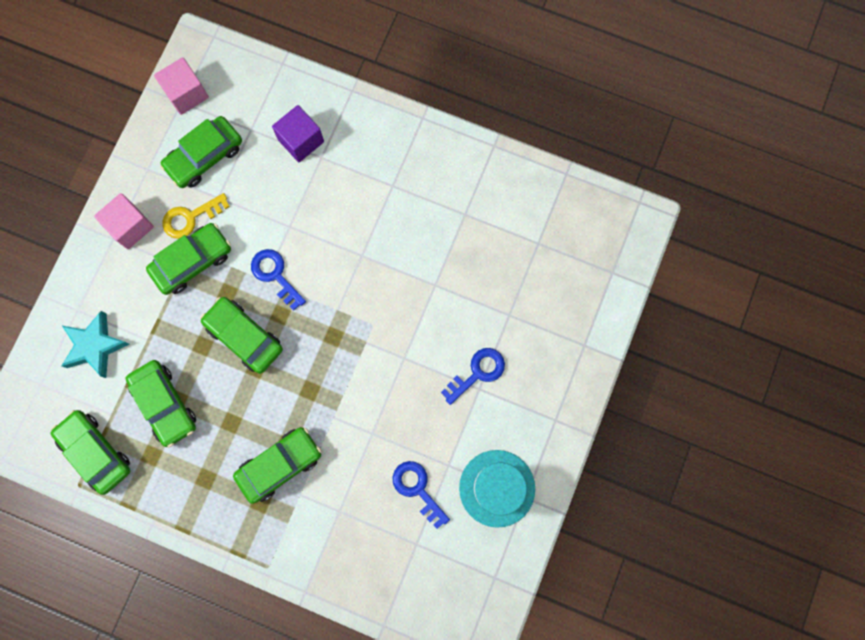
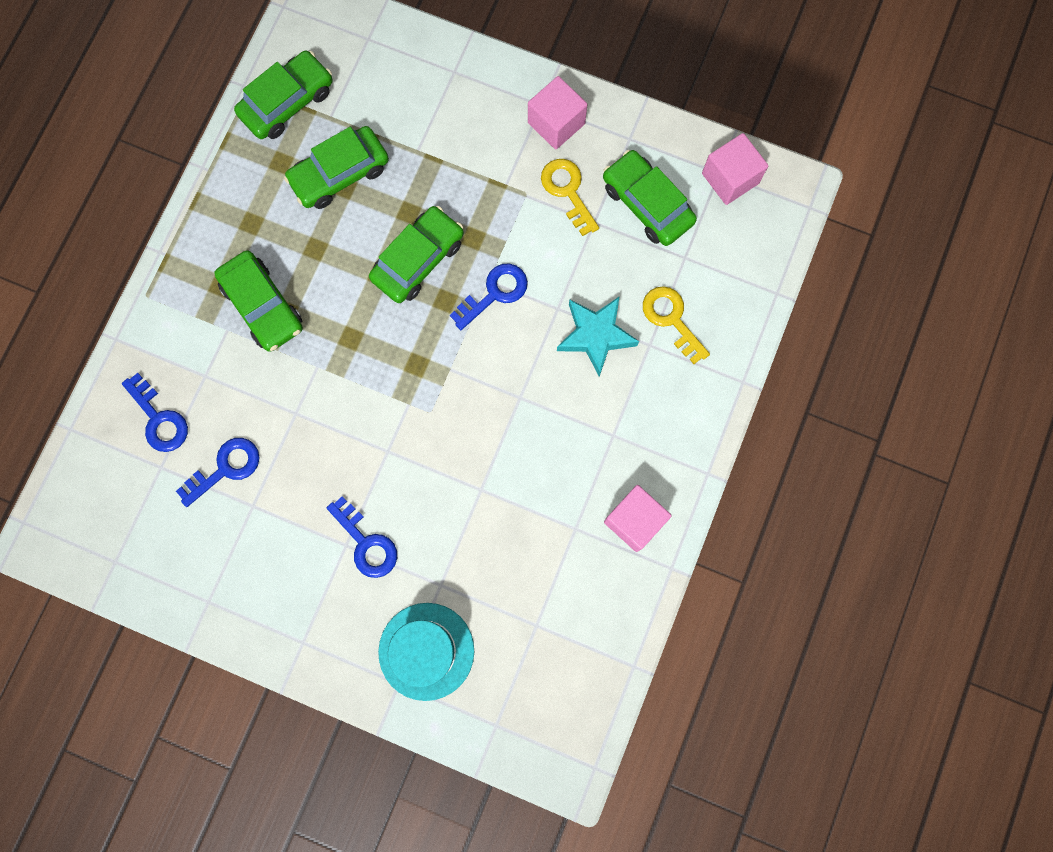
camera: 90 degrees right, 0 degrees up
(95, 346) = (410, 94): turquoise star -> turquoise star (595, 335)
(192, 261) = (512, 196): green car -> none
(301, 140) = (671, 319): purple cube -> yellow key
(376, 548) = (159, 419): none -> blue key
(458, 171) = (634, 521): none -> pink cube
(497, 488) = (221, 566): turquoise hat -> turquoise hat (426, 651)

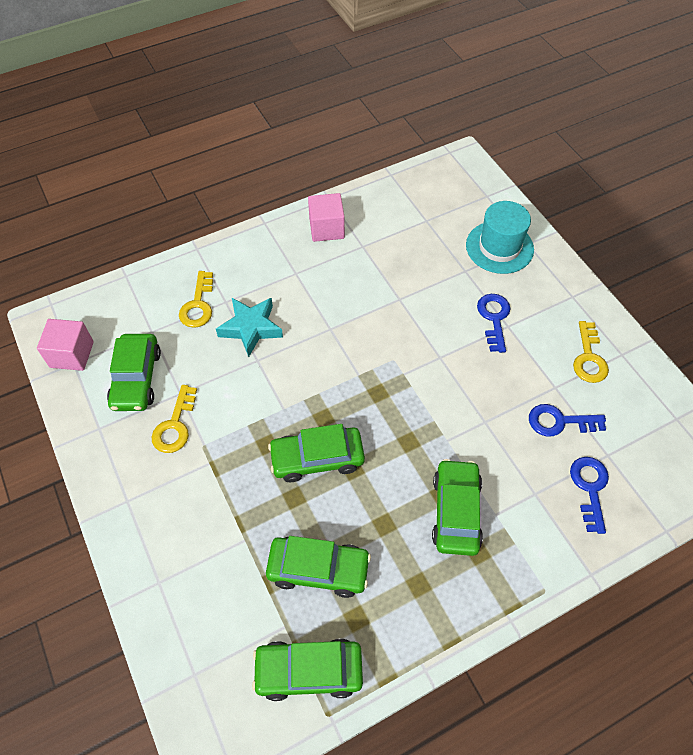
camera: 140 degrees left, 20 degrees down
(239, 569) = (589, 358): none -> yellow key
(495, 293) = (287, 398): blue key -> none
(556, 123) = (132, 478): pink cube -> none

